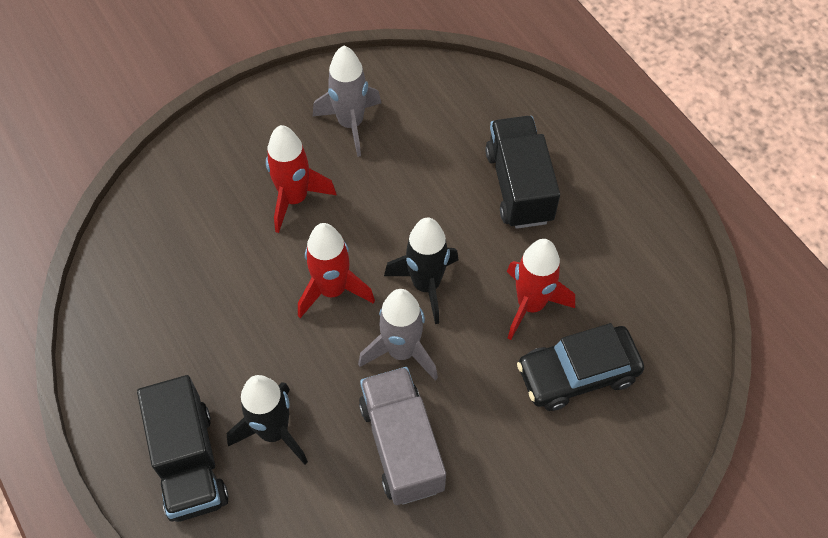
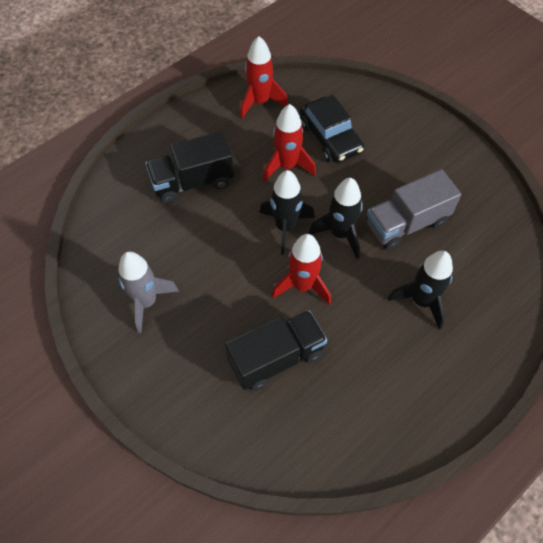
camera: 100 degrees left, 0 degrees up
(189, 462) = (461, 351): black truck -> black truck (276, 358)
(294, 199) = (226, 329): red rocket -> red rocket (260, 102)
(401, 351) = (340, 234): grey rocket -> black rocket

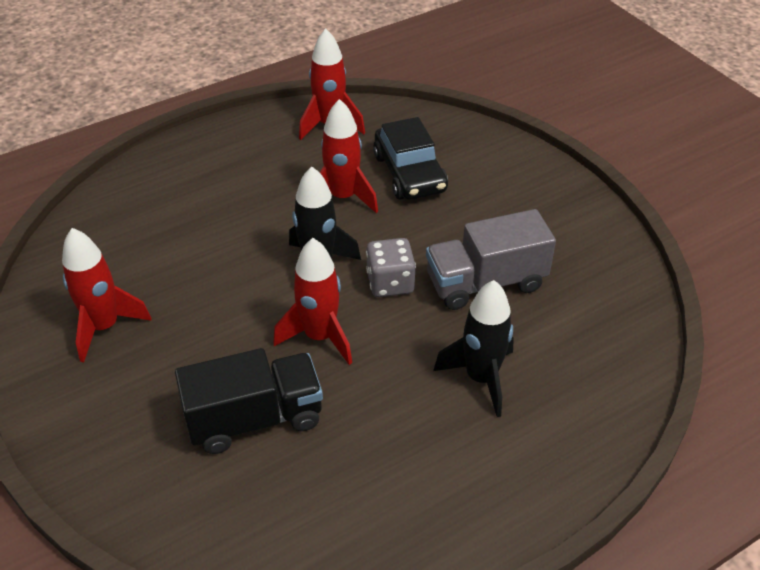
camera: 10 degrees right, 15 degrees down
(146, 302) = (104, 327): grey rocket -> red rocket
(192, 182) = (213, 200): black truck -> none
(340, 234) = (390, 283): black rocket -> grey dice

